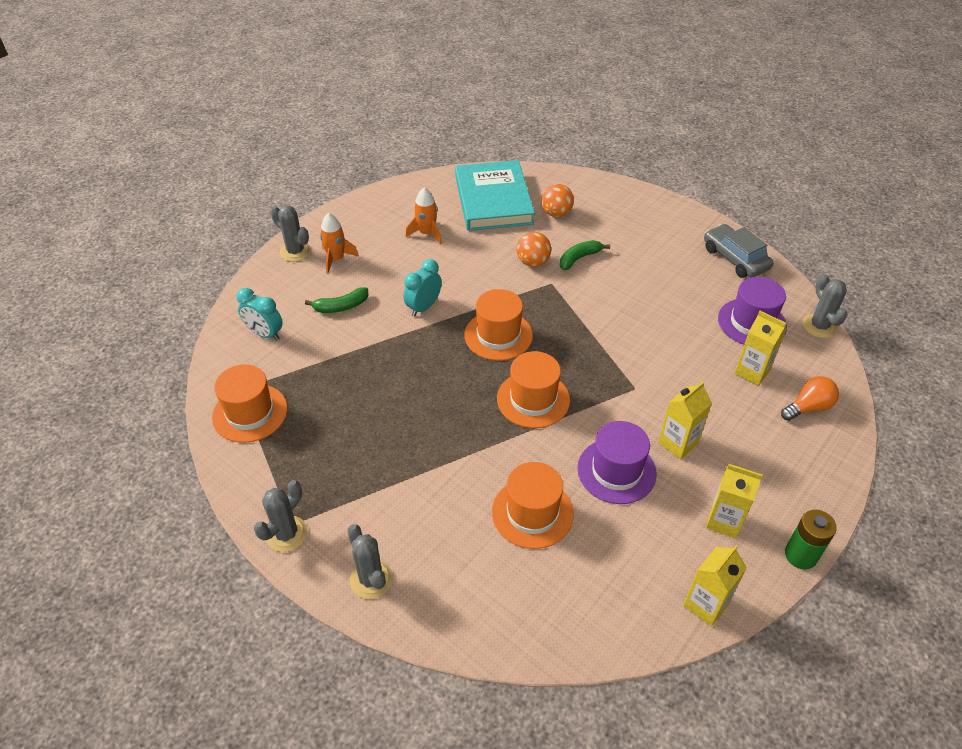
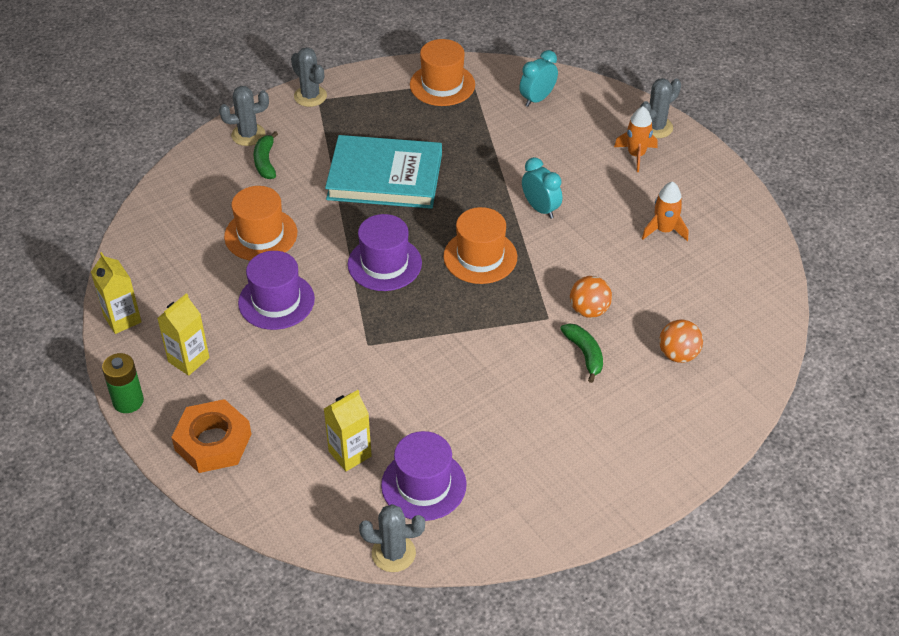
camera: 105 degrees right, 0 degrees up
(341, 306) = (560, 151): green banana -> green banana (265, 162)
(493, 200) = (718, 300): turquoise book -> turquoise book (385, 177)
(533, 399) = (384, 264): orange hat -> purple hat
(678, 443) = (286, 356): yellow carton -> none
(735, 258) = (542, 514): grey car -> none
(800, 468) = (213, 442): none -> orange nut
(808, 407) = (281, 484): orange light bulb -> none

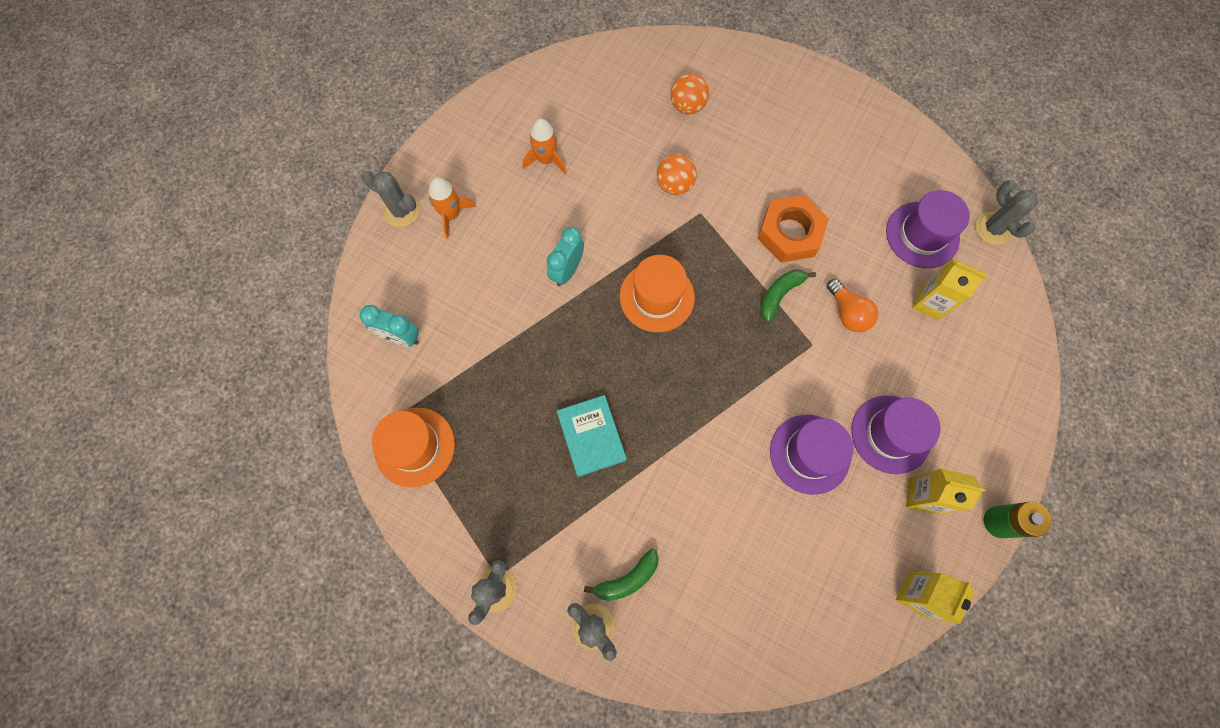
camera: 115 degrees left, 25 degrees up
(213, 442) = (989, 419): orange nut -> orange nut (790, 233)
(261, 235) = (735, 519): orange hat -> none
(381, 384) = (848, 313): none -> orange light bulb
(384, 264) = (710, 377): purple hat -> purple hat (891, 434)
(385, 177) = (591, 436): turquoise book -> turquoise book, size x0.57
(584, 354) = (725, 171): green banana -> green banana (780, 294)

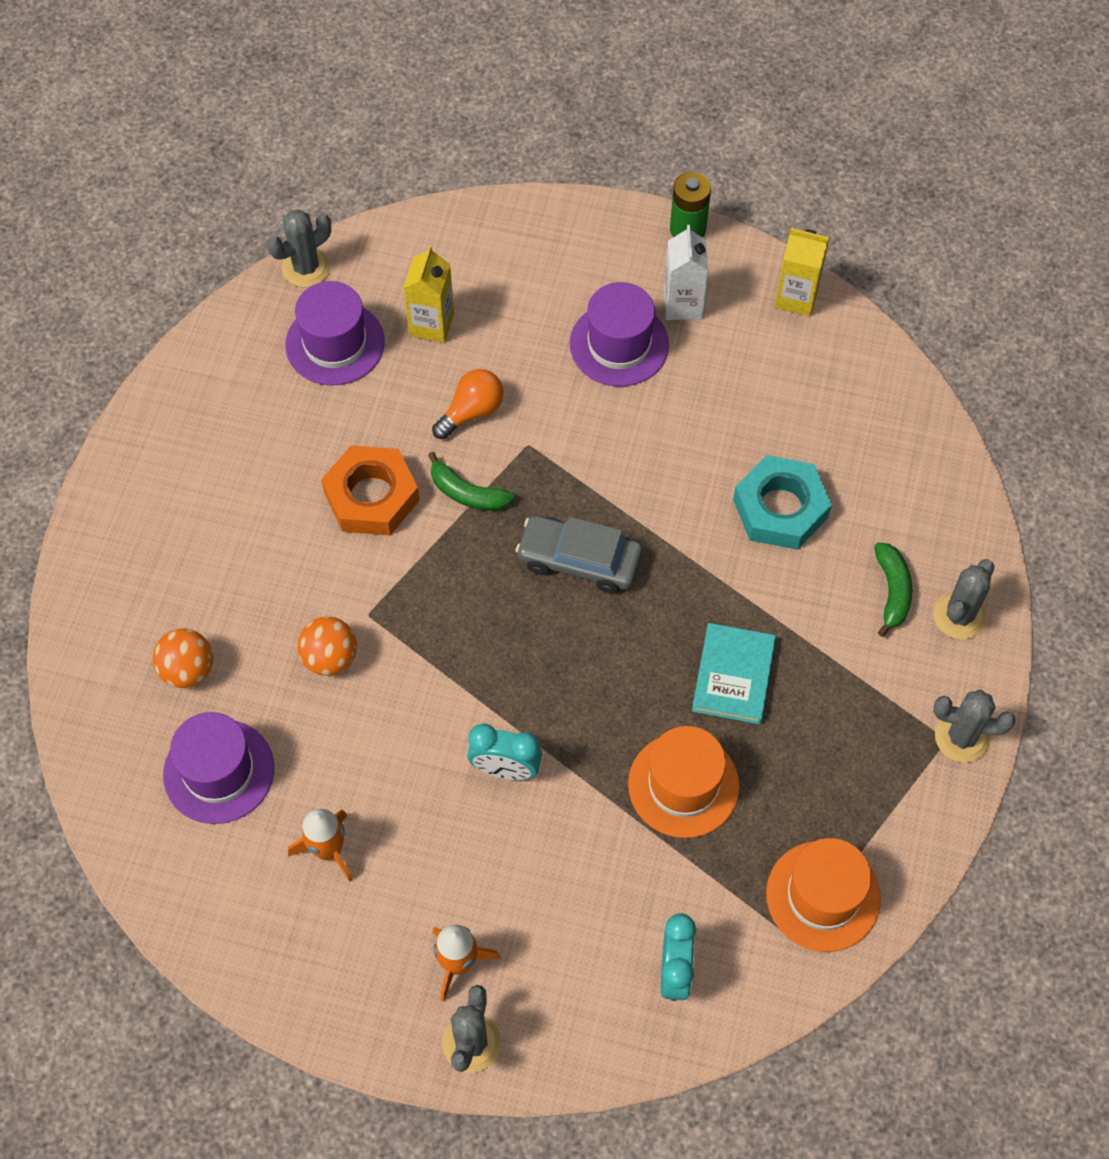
camera: 105 degrees left, 10 degrees down
(591, 436) = (733, 676): turquoise book -> turquoise book turned 45 degrees counterclockwise
(627, 579) = (892, 591): green banana -> green banana turned 45 degrees clockwise
(657, 297) = (513, 642): orange hat -> orange hat (683, 785)
(709, 356) = (579, 560): none -> grey car
(719, 514) = (780, 508): none -> turquoise nut
(809, 454) = (672, 425): purple hat -> purple hat (219, 771)
(922, 495) = (683, 304): yellow carton -> white carton

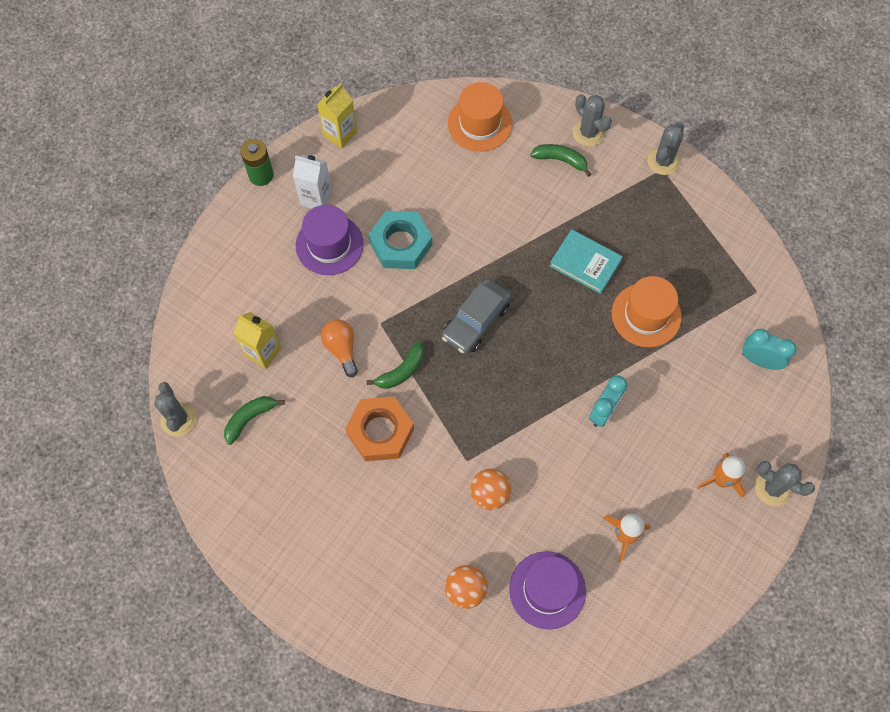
camera: 70 degrees left, 5 degrees up
(335, 343) = (250, 418): purple hat -> green banana
(780, 508) = (484, 197): turquoise nut -> turquoise nut (400, 244)
(823, 896) = (736, 267): orange hat -> orange hat (480, 124)

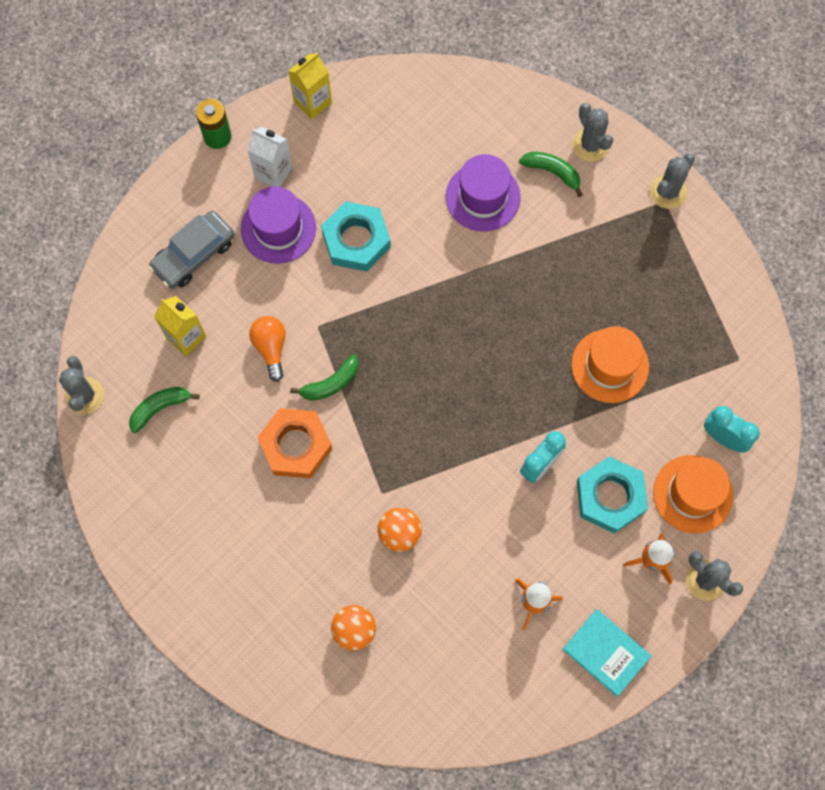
camera: 10 degrees right, 5 degrees up
(476, 321) = (421, 341): grey car -> grey car (194, 254)
(480, 124) = (470, 115): orange hat -> orange hat (692, 494)
(547, 590) = (440, 645): purple hat -> purple hat (483, 197)
(585, 263) = (555, 295): turquoise book -> turquoise book (606, 653)
(672, 429) = (610, 497): none -> turquoise nut

